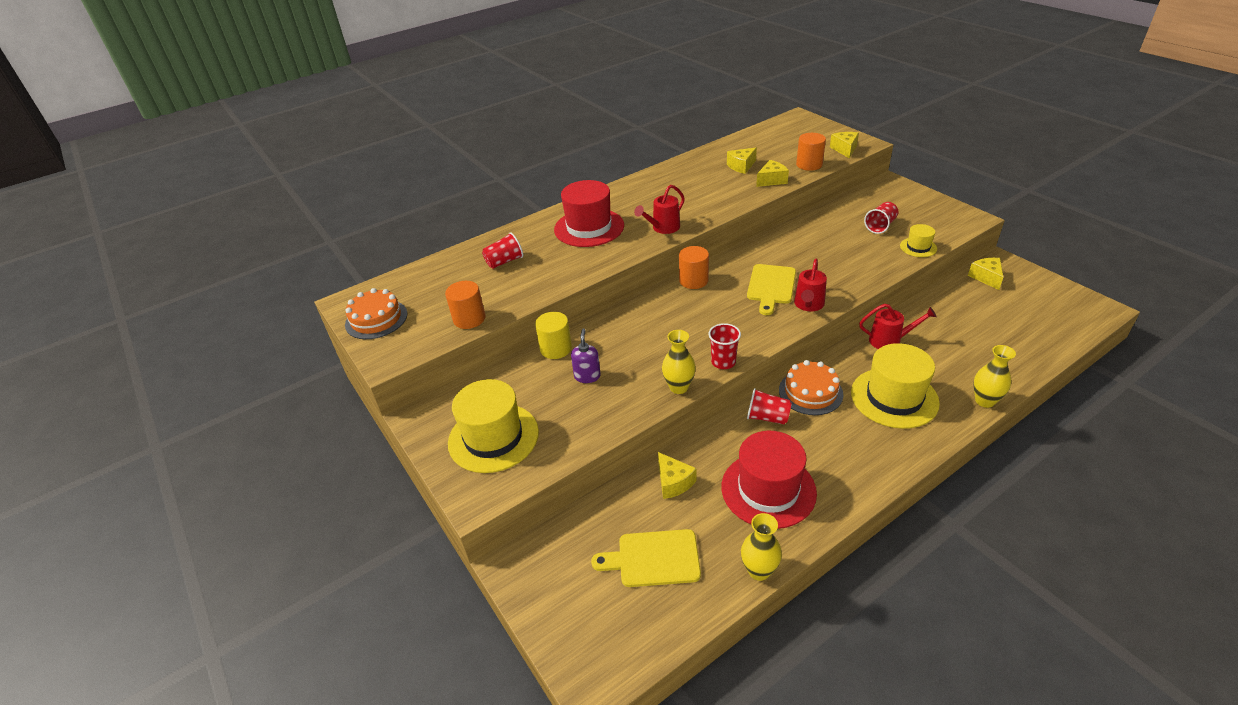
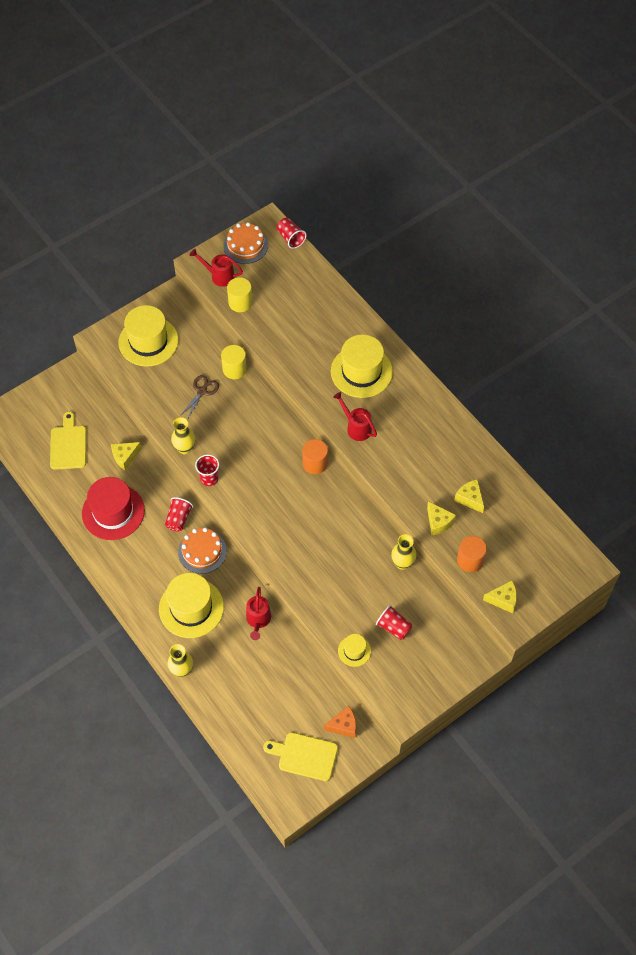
camera: 85 degrees right, 20 degrees up
(469, 319) = (240, 302): orange cylinder -> yellow cylinder
(504, 261) = (313, 315): red cup -> red cup (290, 238)
(587, 376) = (202, 391): purple soap dispenser -> brown scissors
(589, 227) = (361, 371): red hat -> yellow hat
(759, 571) = (53, 500): yellow vase -> yellow vase (402, 563)
(771, 286) = (302, 521): yellow cutting board -> yellow cutting board (304, 756)
(808, 305) = (273, 545): red watering can -> red watering can (219, 276)
(986, 277) = (343, 725): yellow cheese -> orange cheese

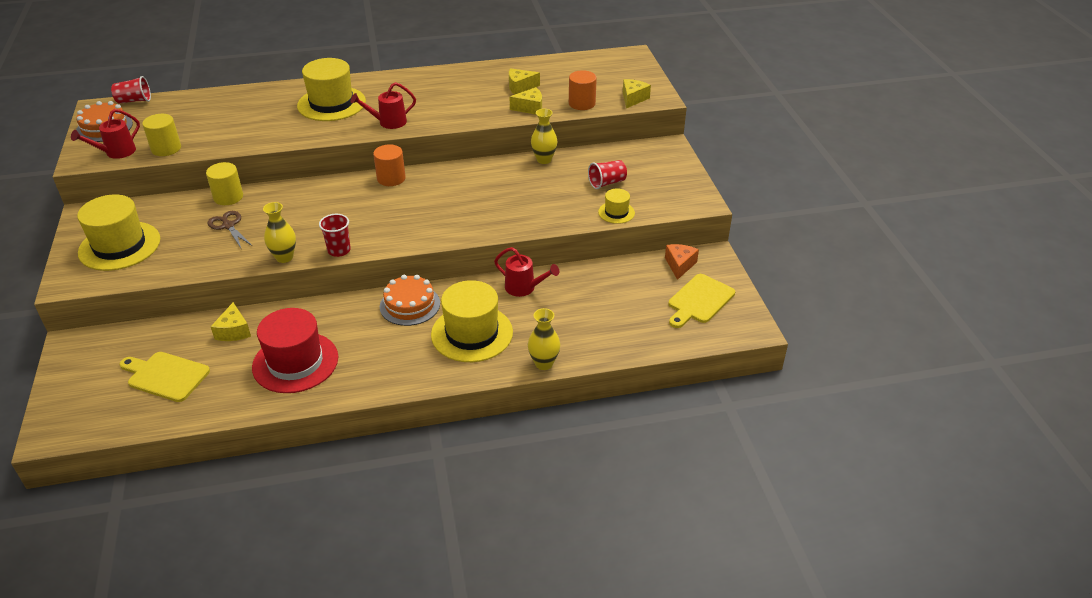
camera: 65 degrees left, 20 degrees down
(178, 519) = (354, 311): red cup -> none

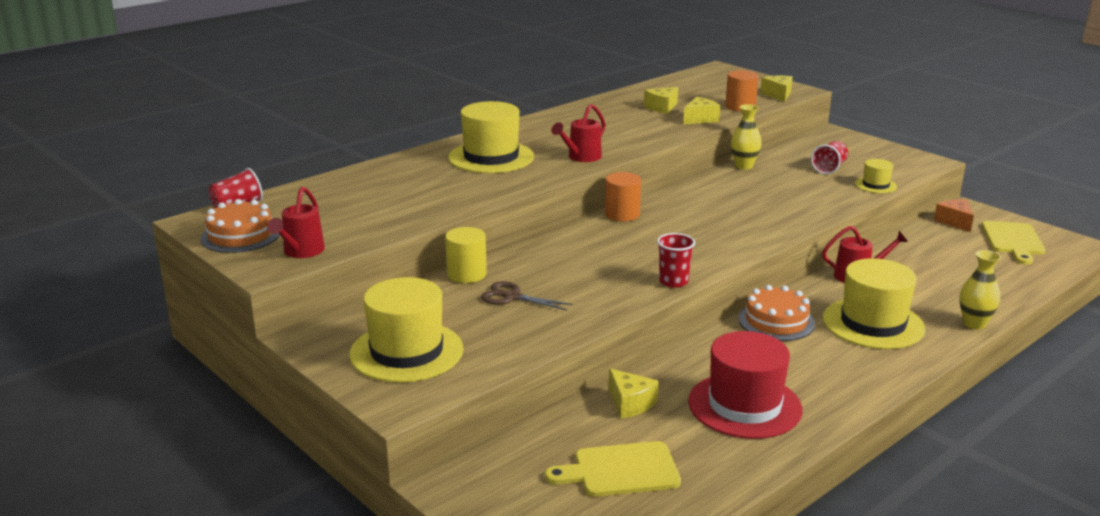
camera: 30 degrees left, 15 degrees down
(166, 148) = (361, 233): yellow cylinder -> none
(284, 257) = (625, 304): yellow vase -> none

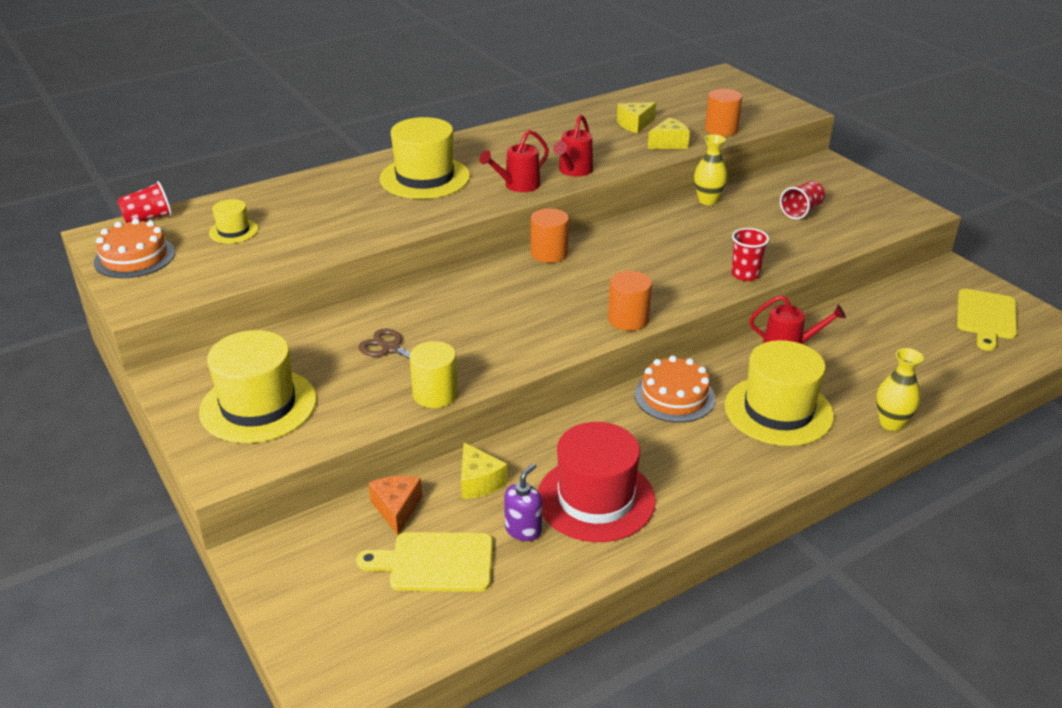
camera: 10 degrees right, 10 degrees up
(301, 252) = (182, 284): red watering can -> red watering can (573, 171)
(466, 274) = (358, 315): yellow cylinder -> yellow cylinder (435, 394)
(673, 281) = (564, 346): red cup -> red cup (745, 274)
(690, 436) = (523, 529): none -> purple soap dispenser
(720, 257) = (628, 319): none -> orange cylinder
(778, 95) = (771, 116): yellow cheese -> none
(875, 185) = (843, 239): yellow hat -> yellow hat (233, 231)
(954, 222) = (929, 286): orange cheese -> orange cheese (397, 509)

